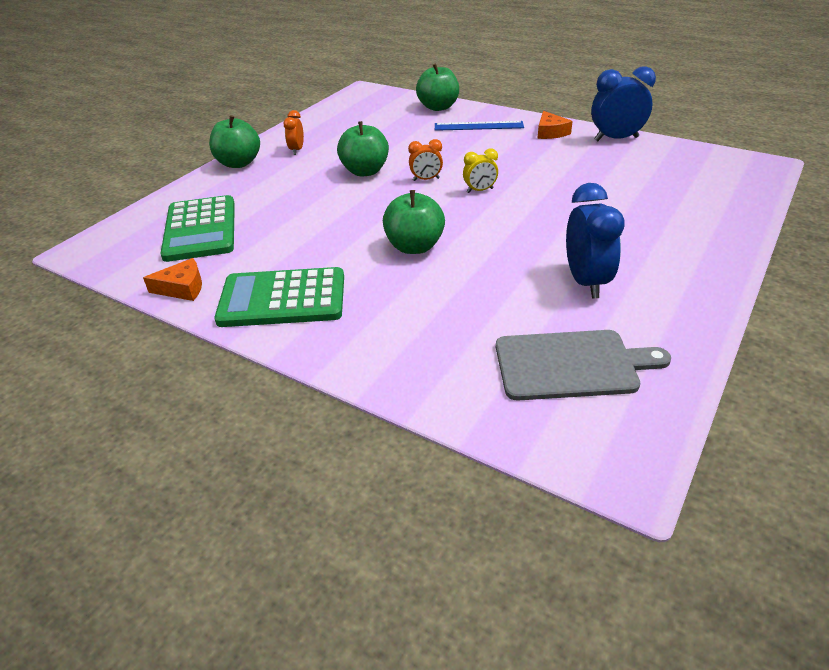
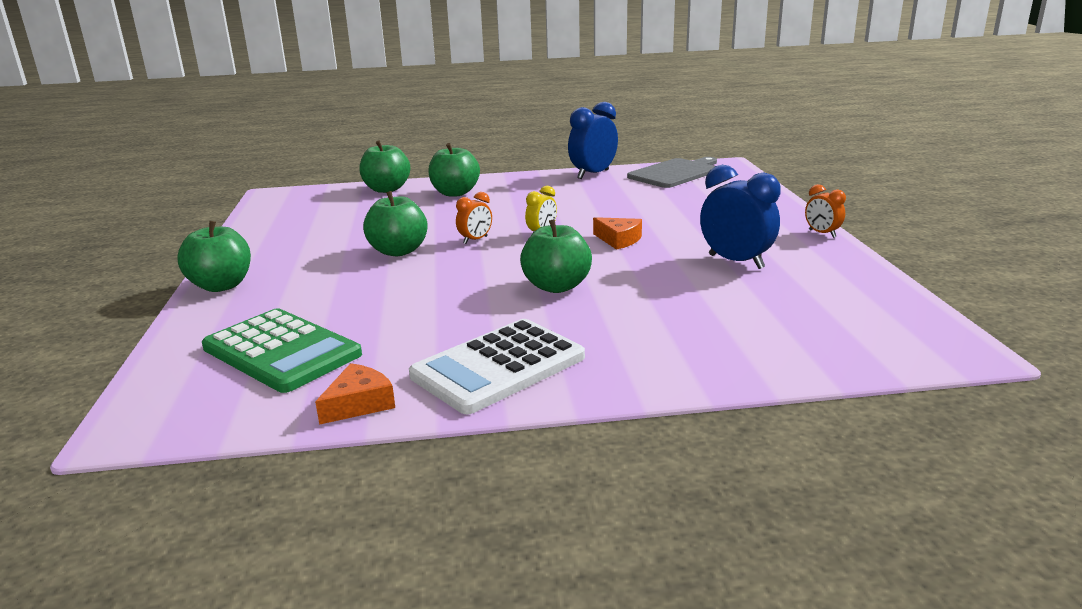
camera: 40 degrees left, 15 degrees down
(282, 299) = (498, 367): green calculator -> white calculator
(297, 150) = (281, 256): orange clock -> orange clock (822, 233)
(478, 126) = (455, 193): blue ruler -> green apple
(550, 132) = (530, 182): orange cheese -> orange cheese (618, 240)
(571, 365) = (819, 311): grey cutting board -> grey cutting board (675, 173)

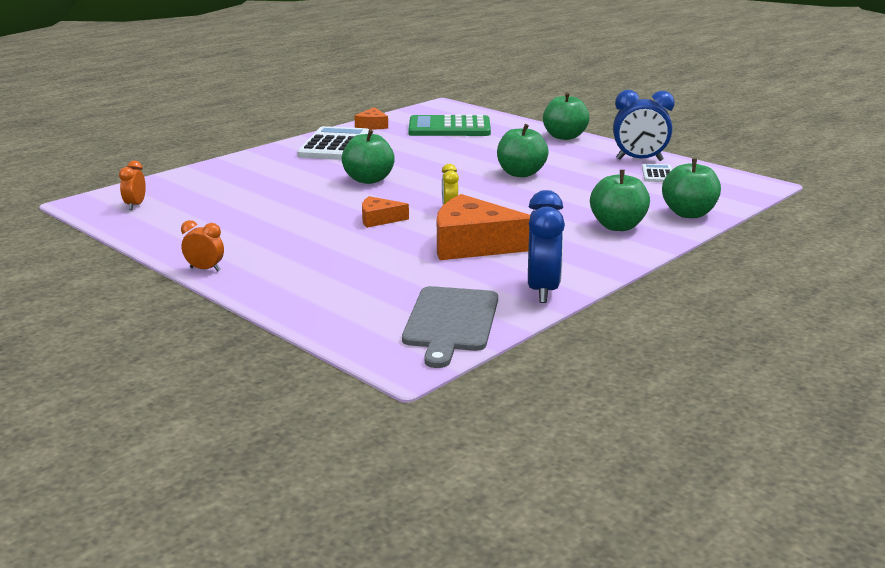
camera: 140 degrees right, 0 degrees up
(301, 220) = (657, 174): none -> white calculator
(475, 240) = (488, 192): orange clock -> orange clock (135, 205)
(580, 204) = (474, 244): none -> orange cheese
(736, 262) = (263, 224): blue clock -> blue clock (639, 160)

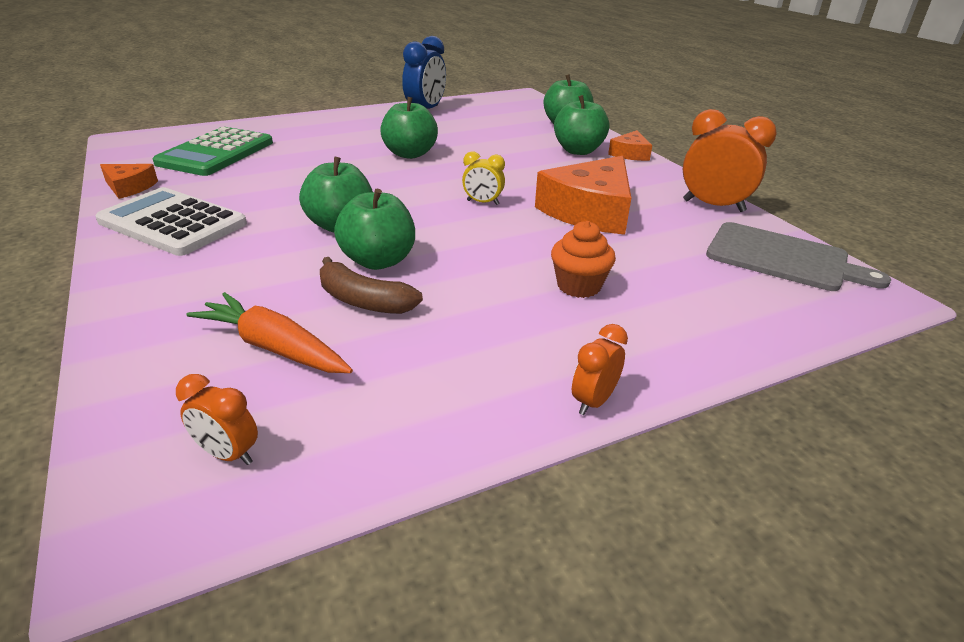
camera: 70 degrees left, 10 degrees up
(219, 195) = (274, 347): none -> orange carrot
(277, 203) = (363, 301): none -> brown banana
(338, 253) = (579, 286): none -> orange cupcake
(379, 219) = (484, 243): orange cheese -> orange cheese (630, 154)
(542, 291) = (713, 206): blue clock -> orange clock
(564, 137) = (326, 118): green apple -> green apple (378, 261)
(657, 174) = (467, 113): white calculator -> none

